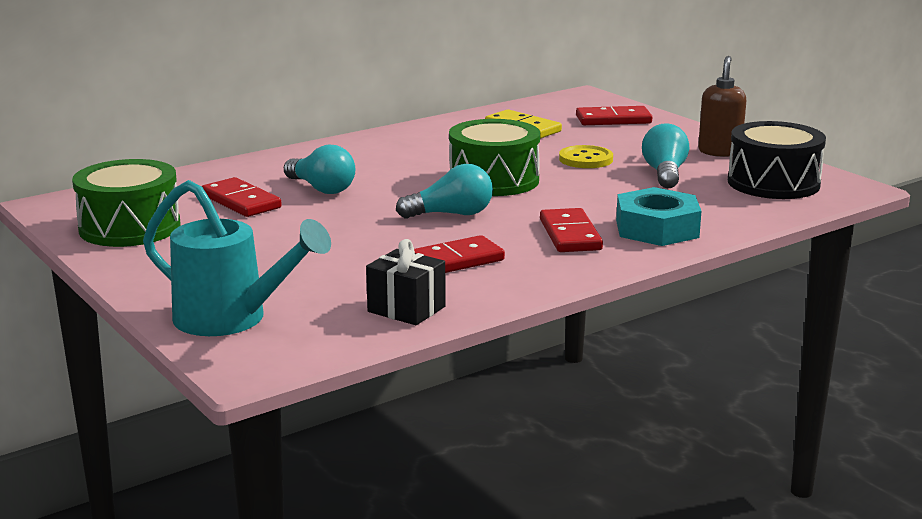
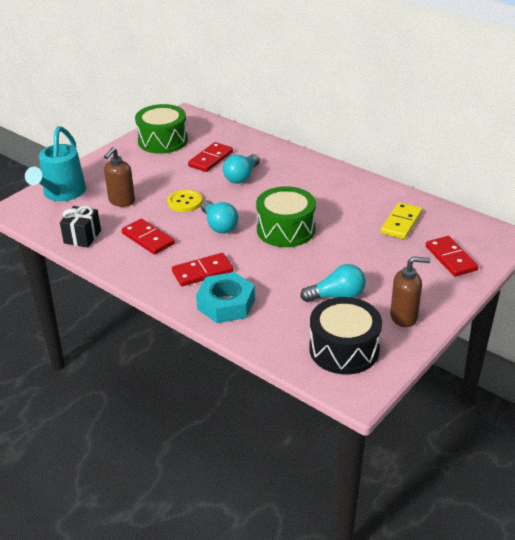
camera: 75 degrees right, 15 degrees up
(312, 272) = (121, 201): none -> brown soap dispenser
(586, 159) = (348, 258): yellow button -> yellow button (185, 202)

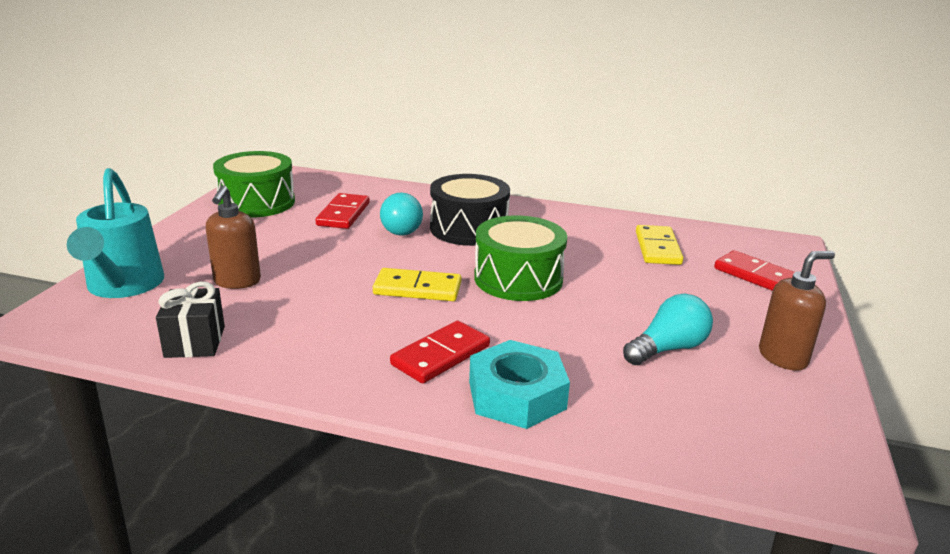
camera: 25 degrees left, 10 degrees down
(148, 239) = (315, 325): red domino -> none
(185, 202) = (342, 268): yellow button -> none
(219, 225) = (417, 289): turquoise light bulb -> yellow domino
(344, 349) = (754, 422): black drum -> black drum (468, 228)

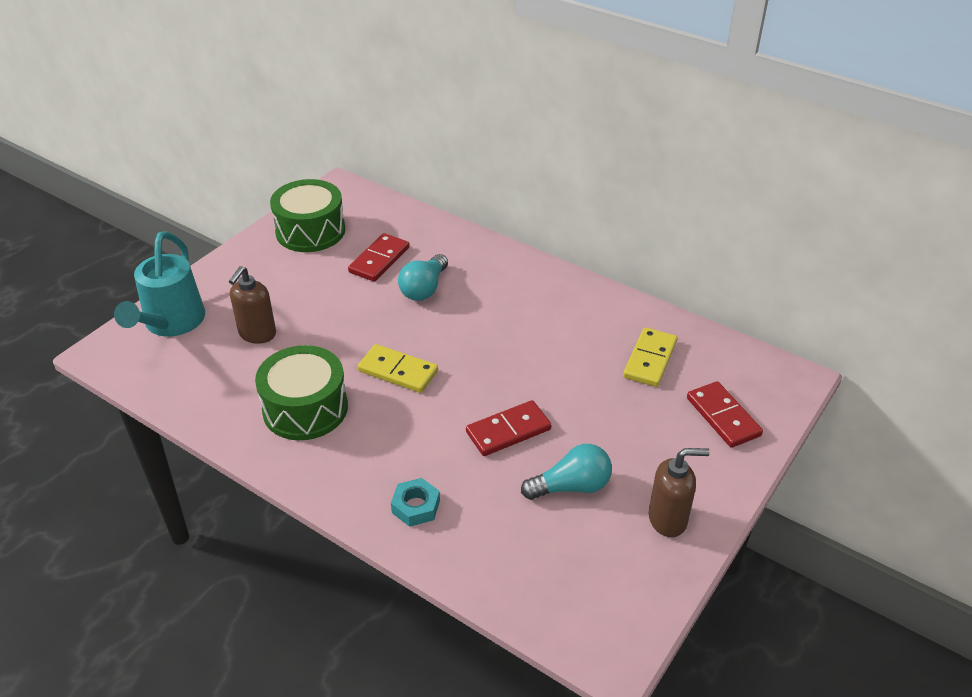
camera: 20 degrees right, 15 degrees up
(195, 342) = (204, 397): black gift -> none
(440, 355) = (379, 452): red domino -> red domino (508, 431)
(468, 228) = (483, 300): black drum -> none
(516, 395) = (415, 506): turquoise nut -> turquoise nut, size x0.59
(518, 279) = (491, 376): green drum -> green drum (305, 408)

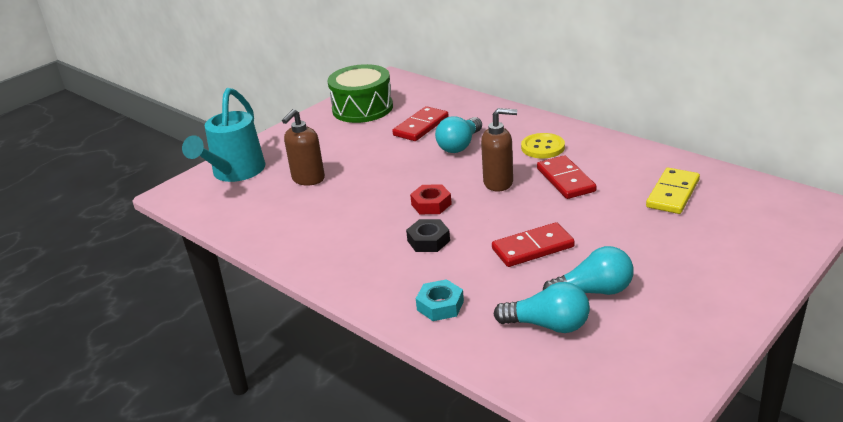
camera: 10 degrees right, 10 degrees down
(305, 408) = (344, 231): green drum -> none
(398, 371) = (431, 204): yellow domino -> red nut
(398, 421) = (428, 240): none -> black nut
(514, 293) = (543, 147): none -> yellow button
(526, 530) = (547, 325): none -> turquoise light bulb
(668, 519) = (692, 319): brown soap dispenser -> brown soap dispenser (499, 183)
(723, 417) = (748, 237): red domino -> red domino (566, 180)

